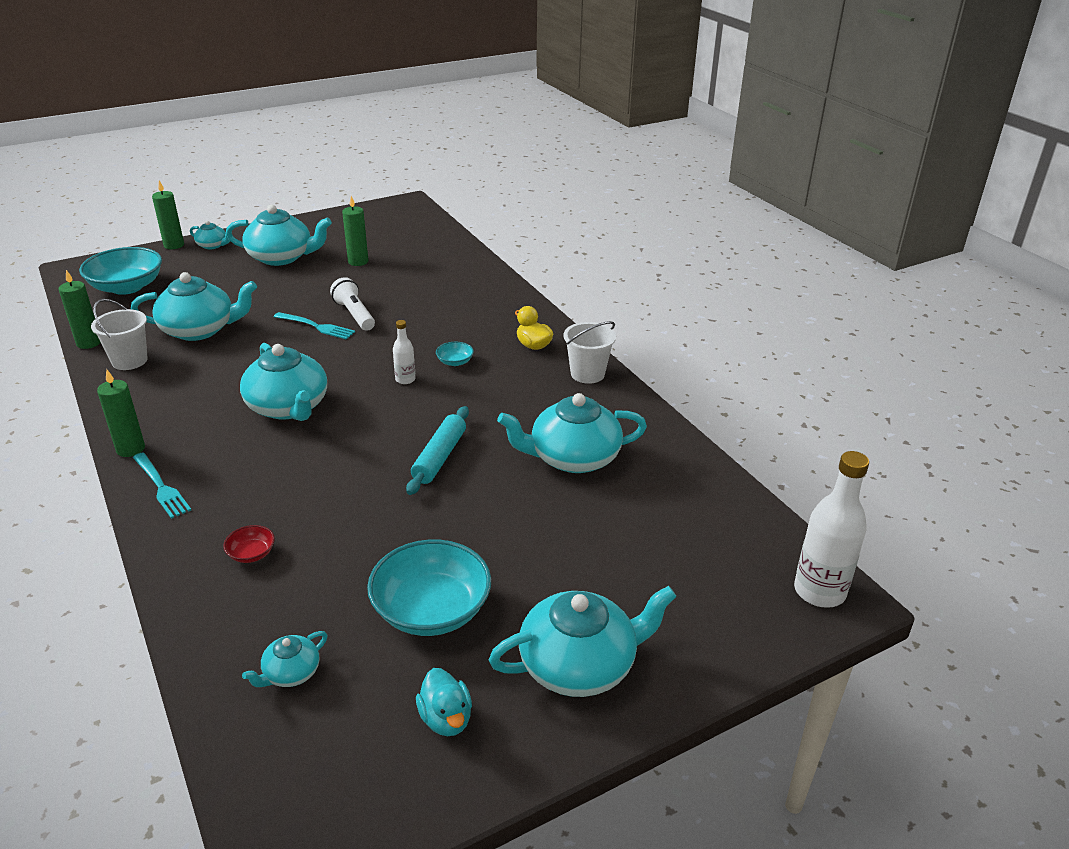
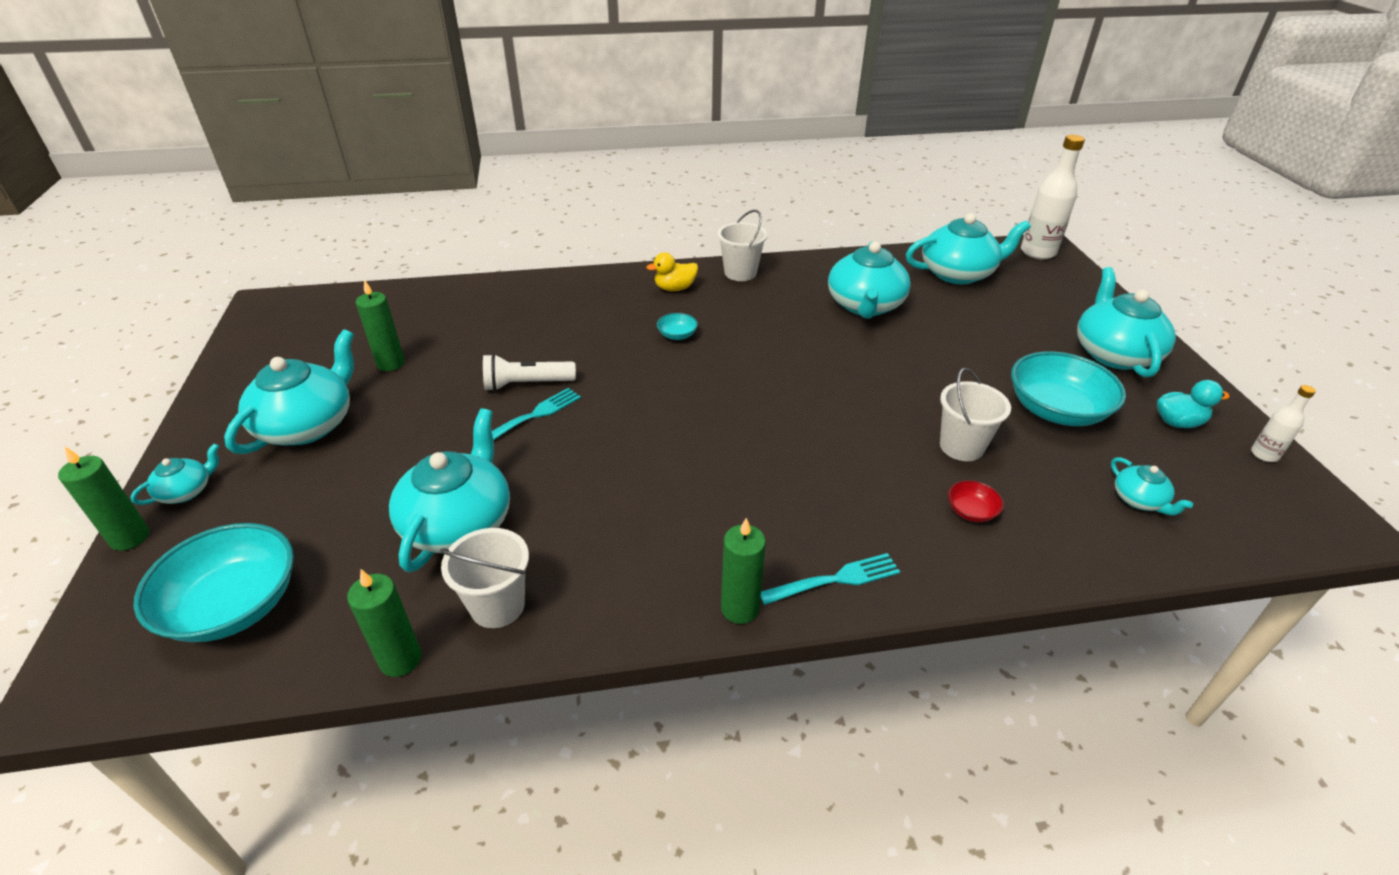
camera: 70 degrees left, 5 degrees up
(288, 407) = (706, 458): turquoise teapot -> turquoise teapot (958, 273)
(344, 542) = (961, 446): none -> white bucket
(405, 379) = (693, 370): white bottle -> white bottle (1264, 455)
(439, 457) = (841, 371): turquoise rolling pin -> none

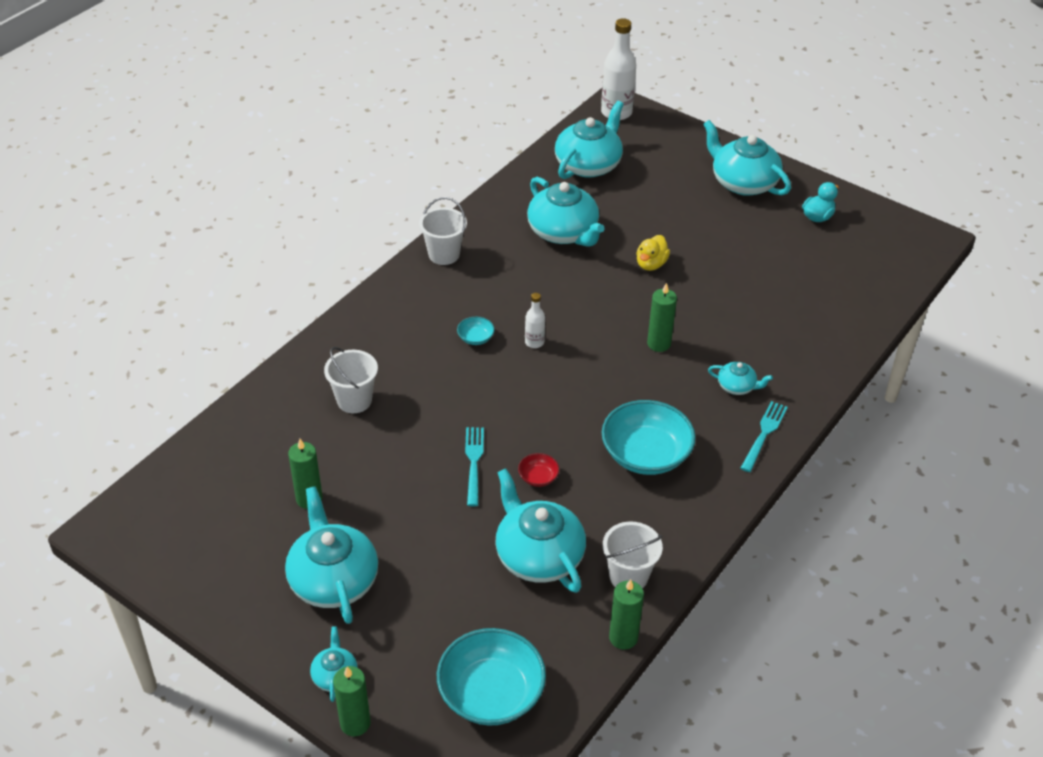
camera: 45 degrees left, 5 degrees up
(527, 384) = (433, 444): white flashlight -> none
(675, 288) = (417, 298): yellow duck -> yellow duck (651, 264)
(740, 608) = (741, 483): green candle -> green candle (658, 344)
(961, 446) = (734, 308): white bucket -> white bucket (354, 400)
(971, 511) = (781, 347): red bowl -> red bowl (538, 477)
(1056, 410) = (754, 248): turquoise bowl -> turquoise bowl (646, 454)
(1139, 500) = (845, 284): turquoise teapot -> turquoise teapot (737, 386)
(1264, 455) = (871, 213): white bottle -> white bottle (534, 342)

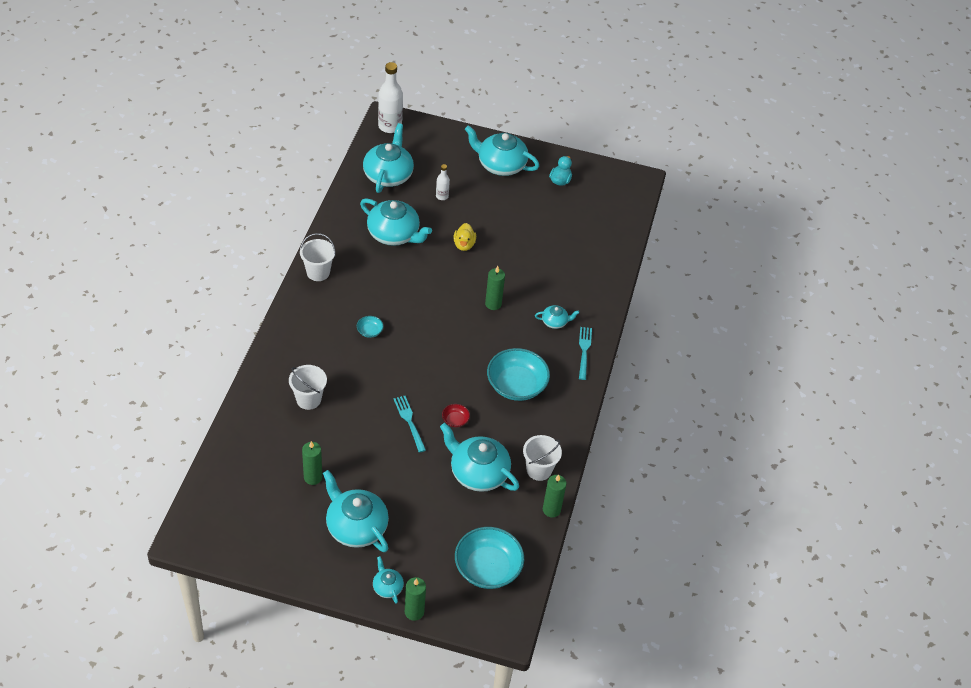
camera: 25 degrees left, 5 degrees up
(534, 342) = (411, 324): white bottle -> white bottle (442, 196)

